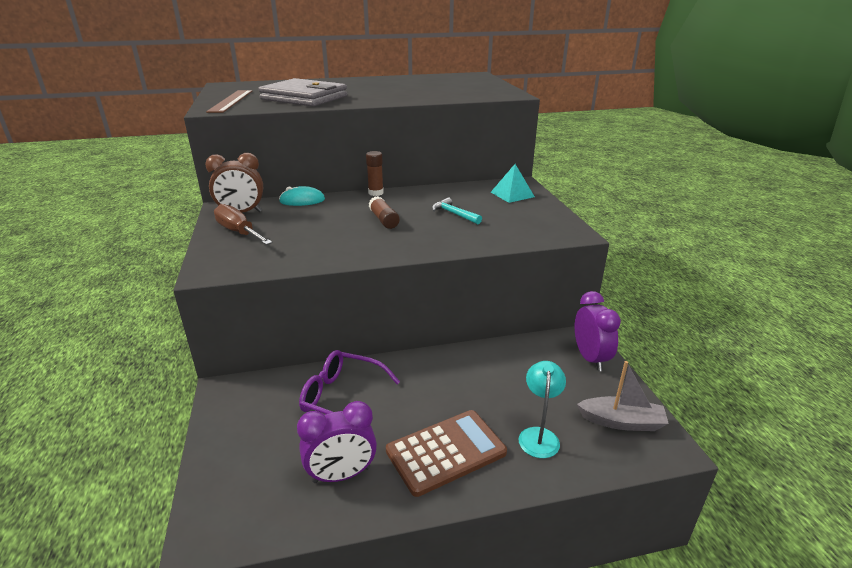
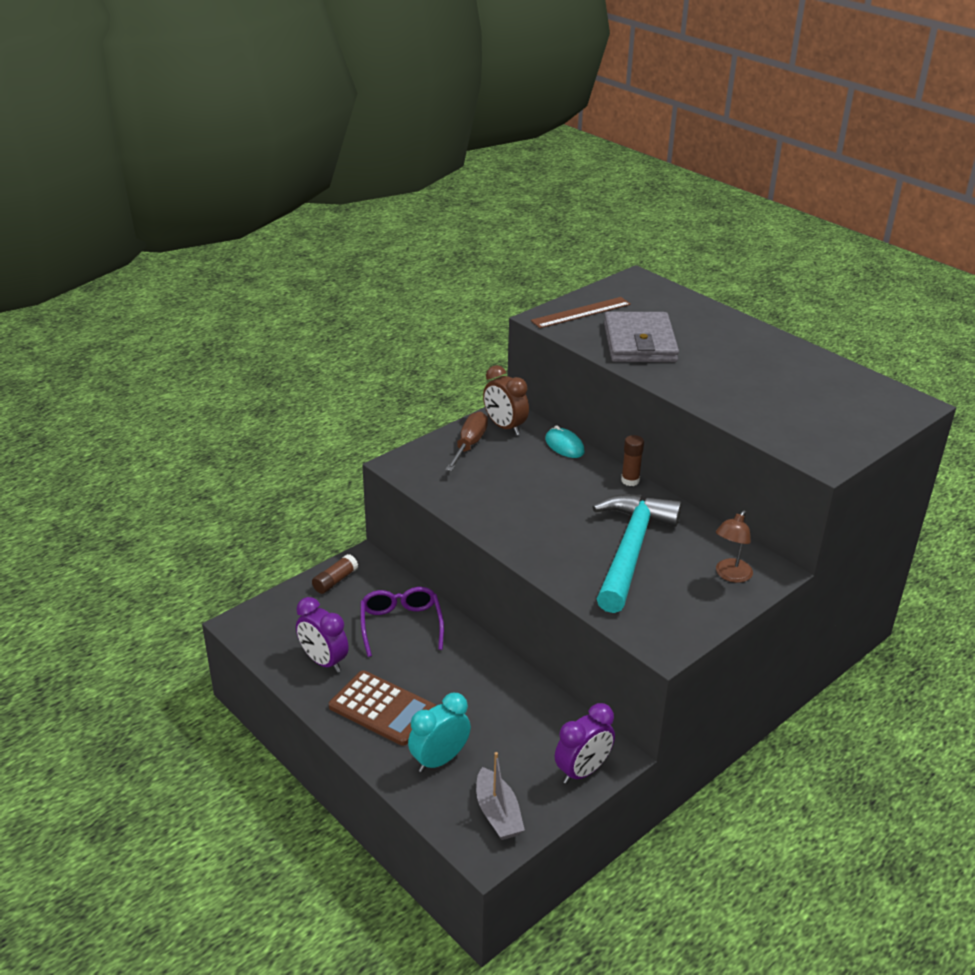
camera: 60 degrees right, 5 degrees up
(384, 220) = (571, 511): brown glue stick -> brown glue stick (335, 581)
(454, 214) = (630, 550): turquoise hammer -> turquoise hammer, size x2.49
(512, 194) = (730, 575): turquoise pyramid -> brown lamp
(539, 435) = (439, 760): turquoise lamp -> turquoise clock

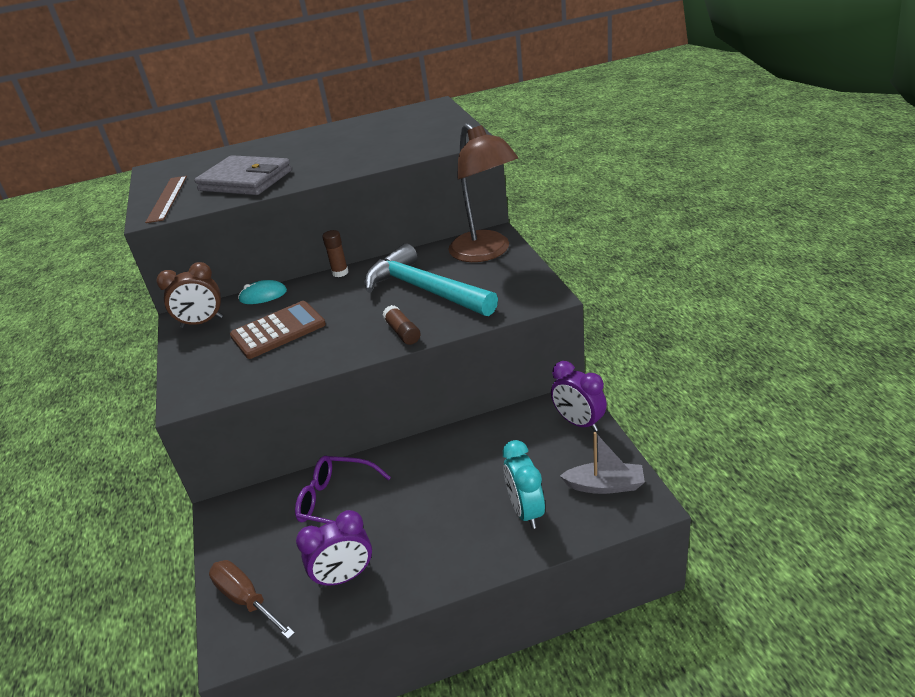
camera: 60 degrees left, 0 degrees up
(335, 581) = (233, 542): brown glue stick -> brown glue stick (402, 332)
(382, 708) = (439, 540): brown calculator -> brown calculator (278, 330)
(469, 445) = (205, 348): brown screwdriver -> brown screwdriver (246, 600)
(582, 771) = (579, 422): purple clock -> purple clock turned 150 degrees clockwise
(730, 575) = (486, 252): brown lamp -> brown lamp, size x2.06

